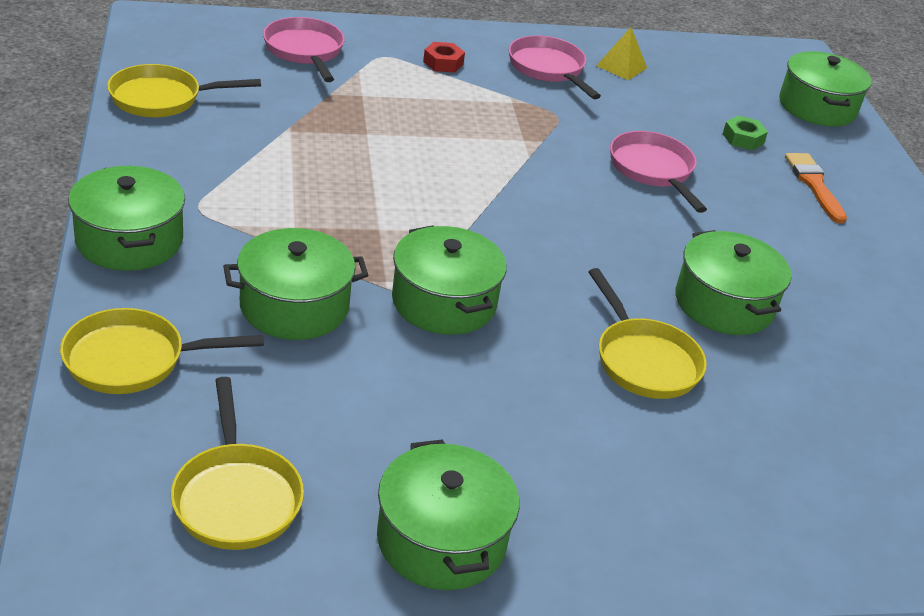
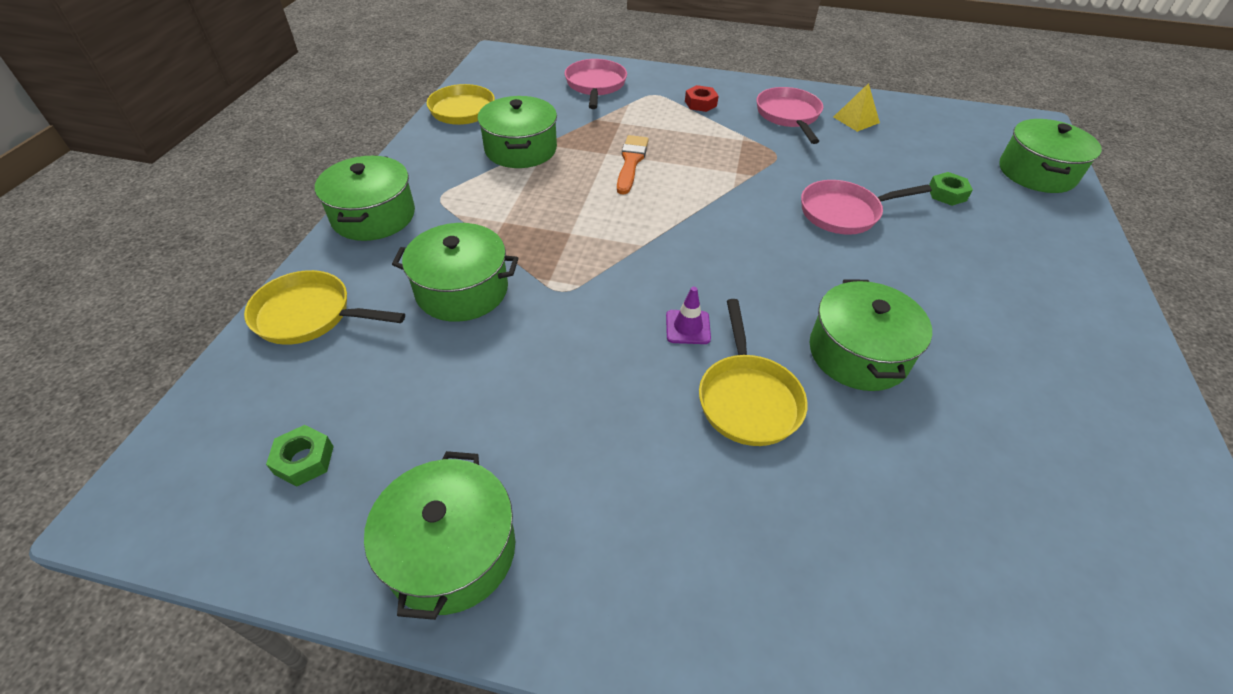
camera: 25 degrees right, 10 degrees up
(236, 497) = (304, 460): yellow pan -> green nut
(444, 302) = (589, 307): green pot -> green pot (521, 149)
(555, 306) = (688, 327): none -> purple traffic cone
(653, 170) = (844, 213): pink pan -> pink pan turned 105 degrees counterclockwise
(814, 185) = (1005, 246): orange brush -> orange brush (631, 162)

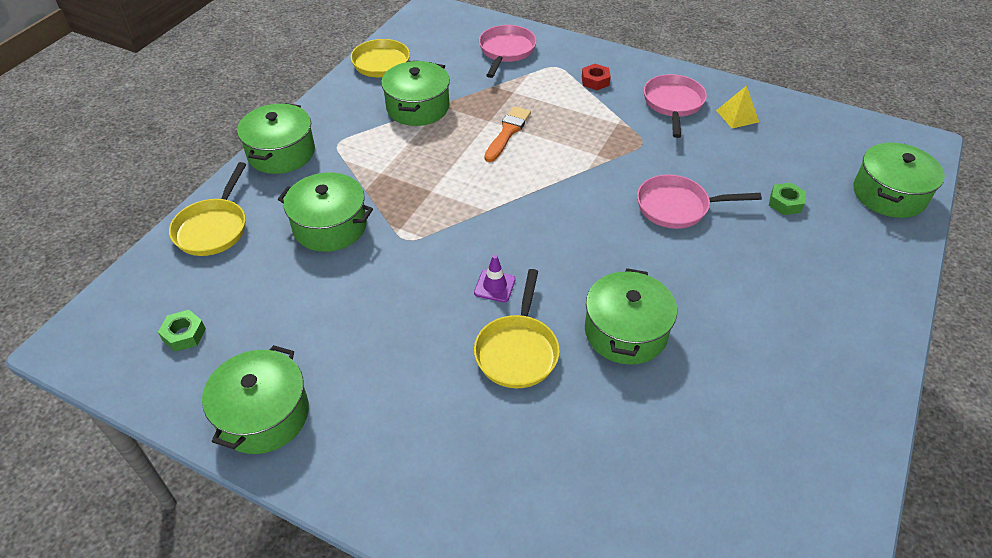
camera: 15 degrees right, 0 degrees up
(309, 315) = (213, 228): yellow pan -> yellow pan turned 105 degrees counterclockwise

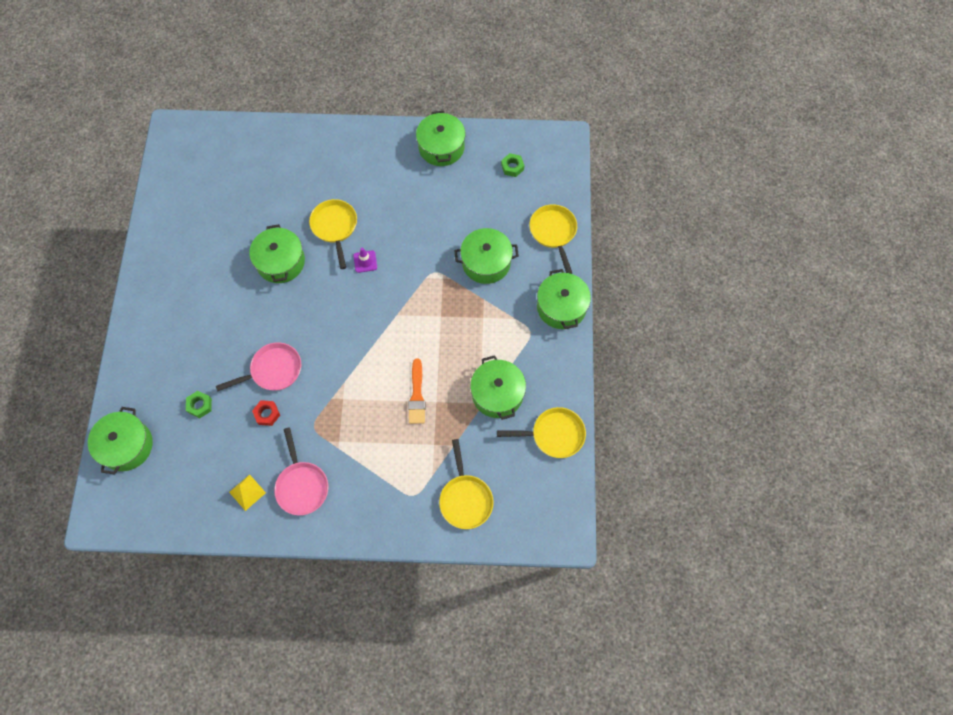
camera: 155 degrees right, 20 degrees up
(506, 51) = (465, 499): pink pan -> yellow pan
(595, 81) = (374, 489): red nut -> red nut (267, 414)

